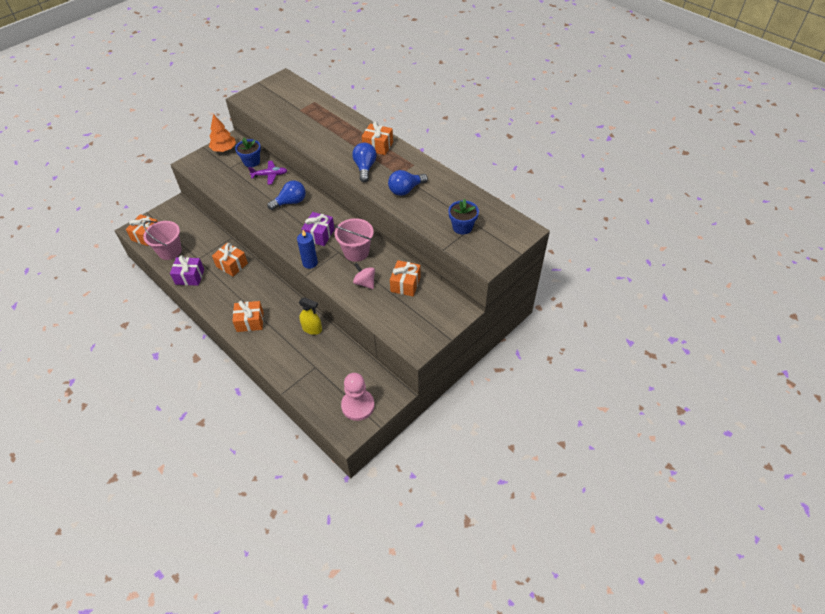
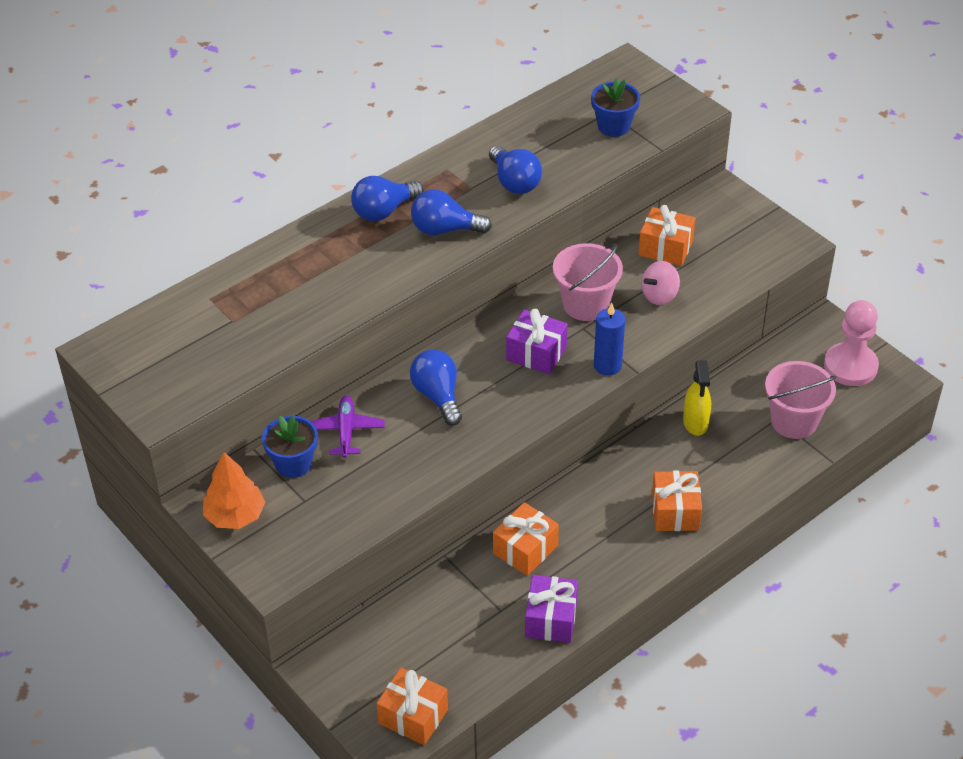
camera: 85 degrees left, 5 degrees down
(170, 251) = (471, 664): pink bucket -> pink bucket (794, 421)
(312, 329) = (695, 422): yellow spray bottle -> yellow spray bottle turned 150 degrees clockwise
(378, 146) = (384, 211): orange gift -> blue light bulb

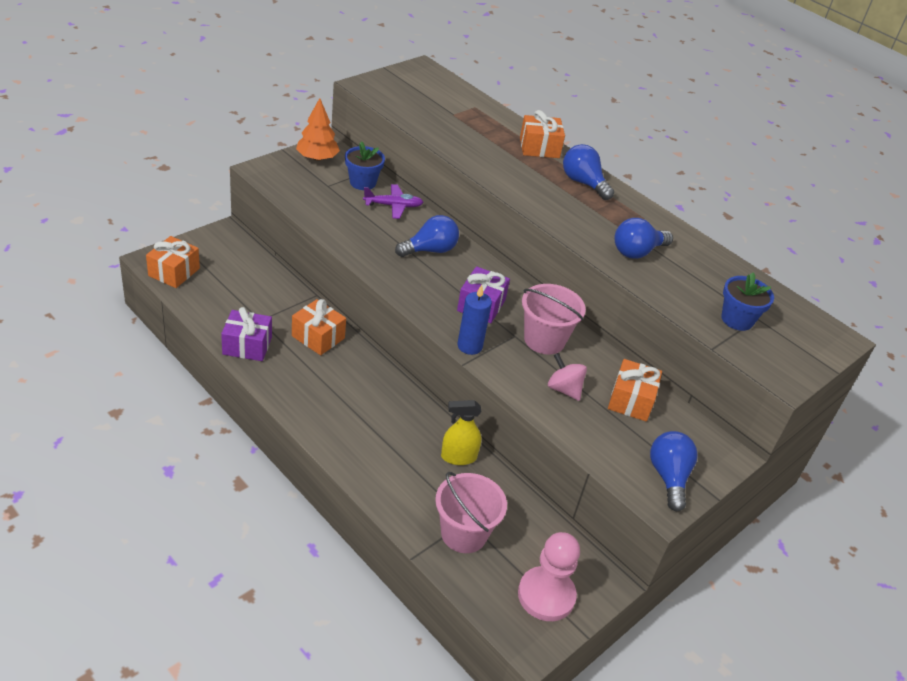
camera: 80 degrees right, 5 degrees down
(445, 229) = (567, 211): blue light bulb -> blue light bulb (668, 477)
(675, 511) = (352, 431): orange gift -> orange gift (539, 148)

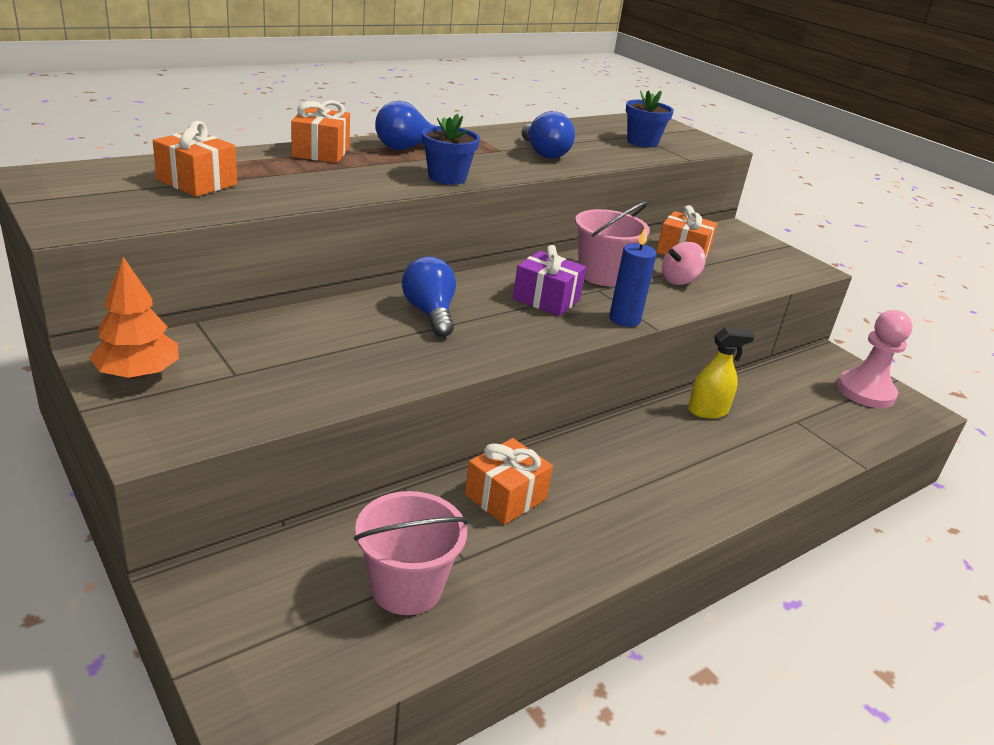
camera: 80 degrees left, 10 degrees down
(174, 272) = (307, 678): orange gift -> orange gift (197, 182)
(247, 346) = (529, 579): purple gift -> none
(362, 182) = (238, 340): blue flower pot -> blue flower pot (447, 177)
(393, 206) = (314, 324): purple plane -> none
(458, 457) = (707, 411): yellow spray bottle -> yellow spray bottle turned 105 degrees counterclockwise
(464, 533) = (815, 426): pink bucket -> pink bucket (406, 587)
(668, 477) = (777, 258): blue light bulb -> none

